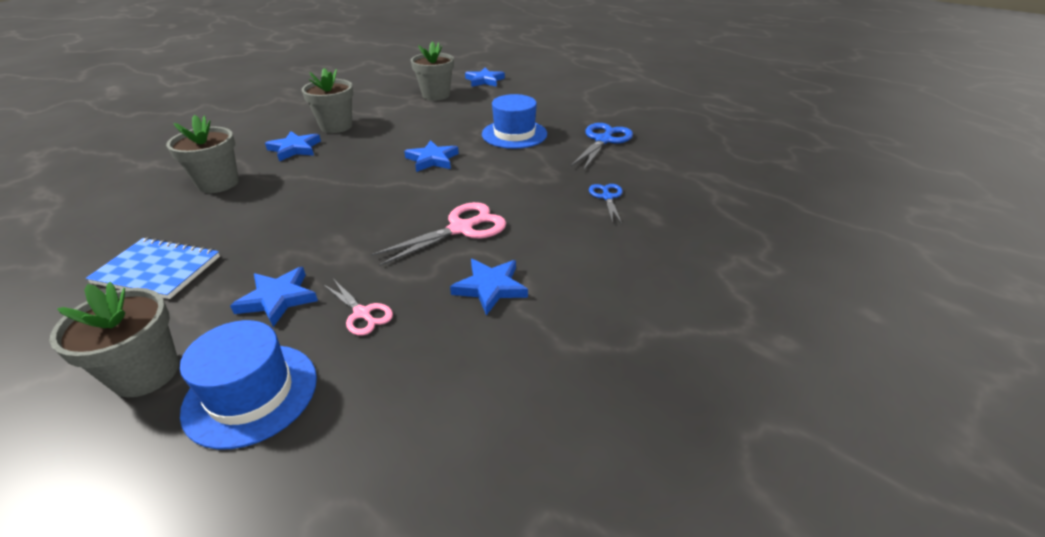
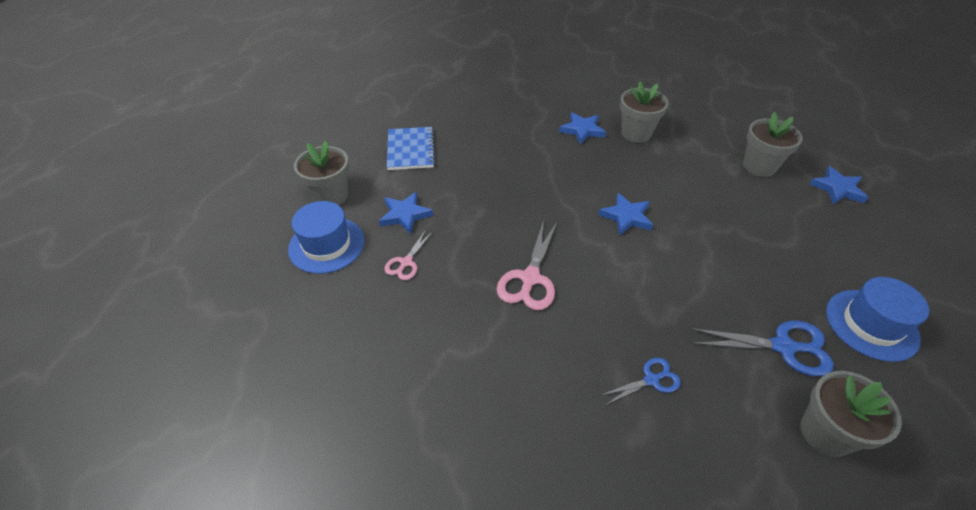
camera: 70 degrees right, 10 degrees up
(218, 183) = (511, 121): grey flower pot -> grey flower pot (825, 433)
(461, 228) = (530, 279): pink scissors -> pink scissors turned 75 degrees clockwise
(490, 287) = (461, 326): blue star -> none
(514, 134) = (727, 259): blue hat -> blue hat (871, 324)

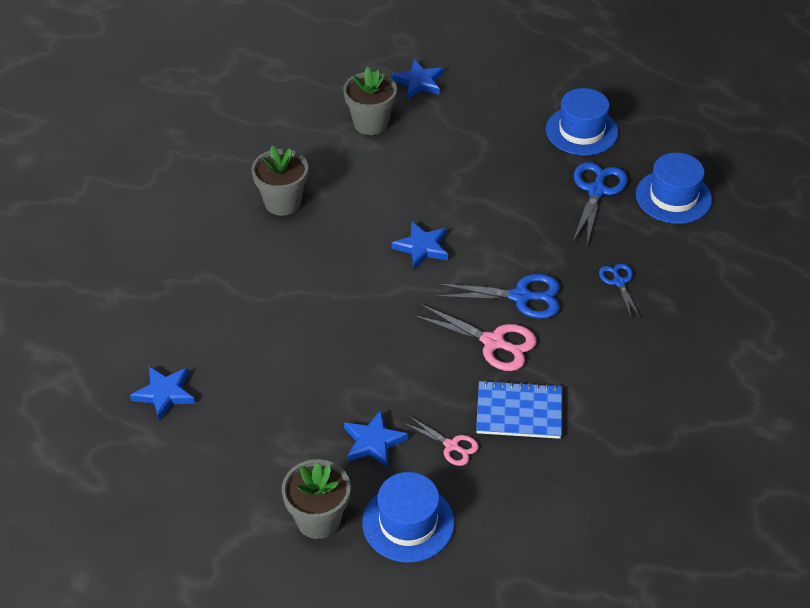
camera: 80 degrees left, 0 degrees up
(410, 150) = (246, 428): blue notebook -> blue notebook (519, 412)
(582, 130) = (260, 249): blue star -> blue star (164, 393)
(595, 294) = (521, 297): none -> blue scissors
(825, 433) = (673, 197): grey flower pot -> blue hat

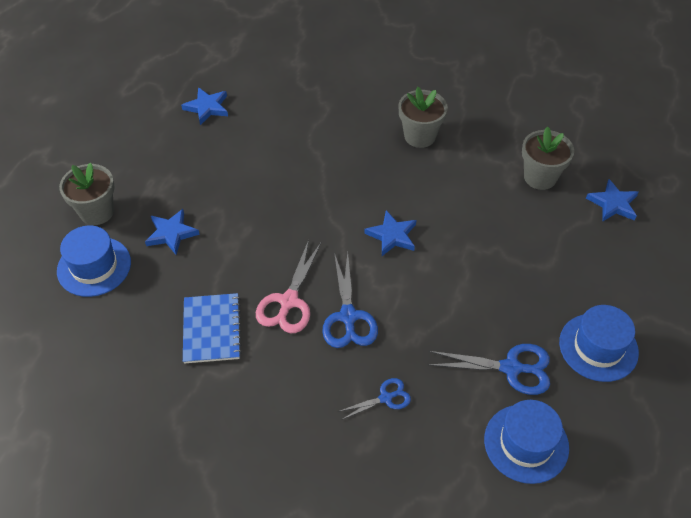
camera: 80 degrees right, 5 degrees up
(452, 446) = (171, 285): pink scissors -> none

